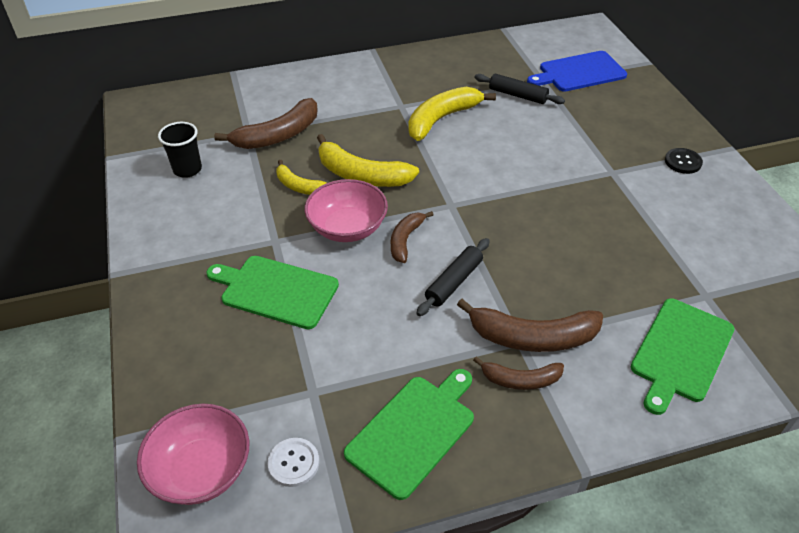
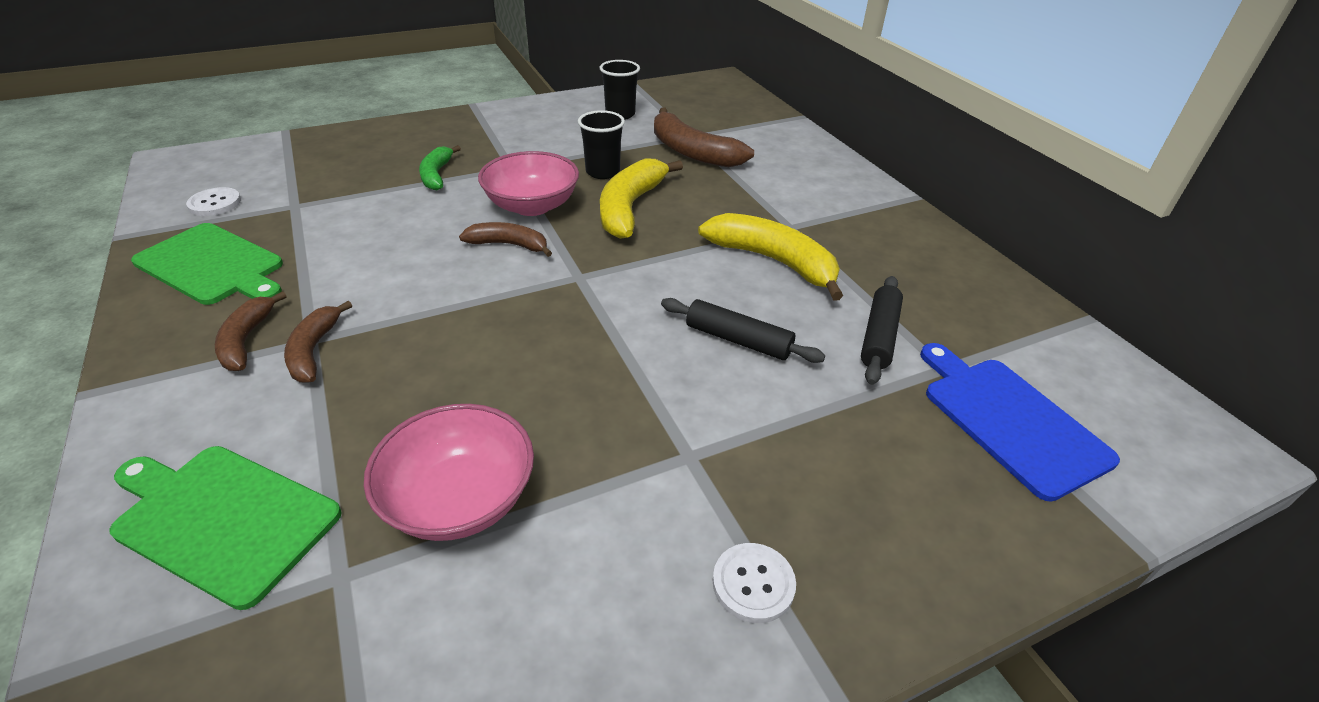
camera: 80 degrees right, 5 degrees down
(201, 470) = (234, 164): pink bowl -> pink bowl (460, 499)
(276, 291) = (437, 175): green cutting board -> green banana
(299, 186) = (602, 172): yellow banana -> black cup
(454, 282) = (429, 284): black rolling pin -> black rolling pin (738, 340)
(531, 337) = (314, 350): brown banana -> brown banana, size x0.59
(683, 162) = (753, 583): black button -> white button

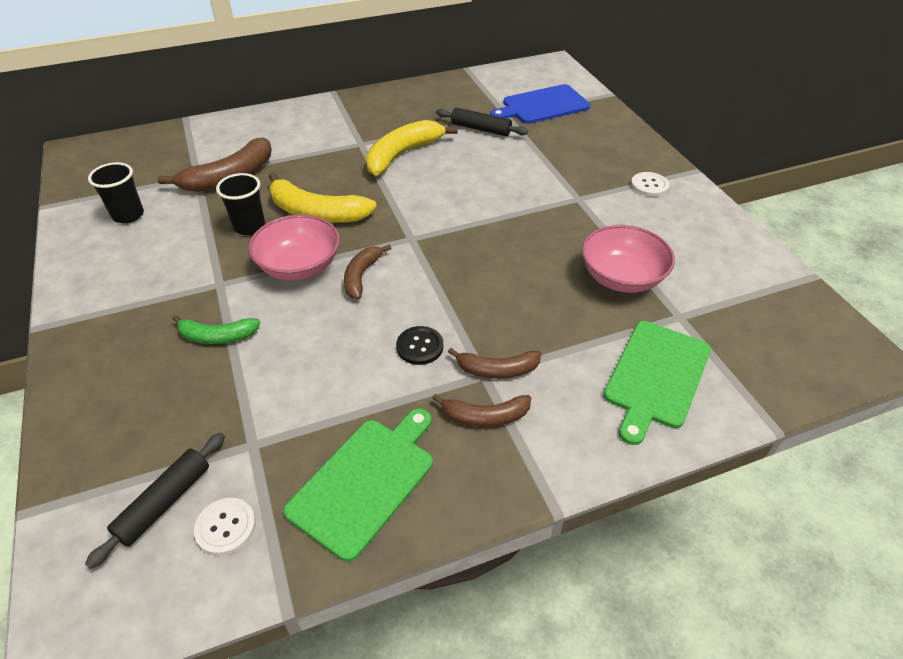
camera: 85 degrees left, 5 degrees up
(378, 290) = (420, 346): none -> black button
(738, 340) = (484, 175): black rolling pin -> black rolling pin (164, 502)

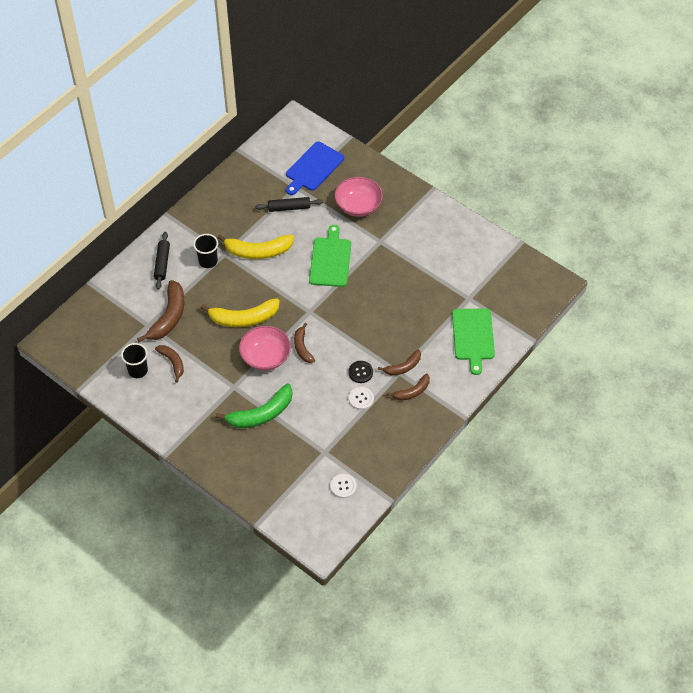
camera: 30 degrees left, 10 degrees up
(164, 502) = (310, 491): black rolling pin -> black rolling pin (162, 263)
(177, 224) = (172, 363): none -> brown banana
(217, 336) = (261, 414): green banana -> green banana, size x1.69
(249, 227) = (215, 345): black cup -> black cup (208, 261)
(365, 481) = (383, 443): green cutting board -> green cutting board (330, 260)
(403, 154) = (258, 251): yellow banana -> yellow banana turned 105 degrees counterclockwise
(621, 278) = (431, 287): pink bowl -> pink bowl (358, 206)
(649, 185) = (413, 213): white button -> white button (361, 399)

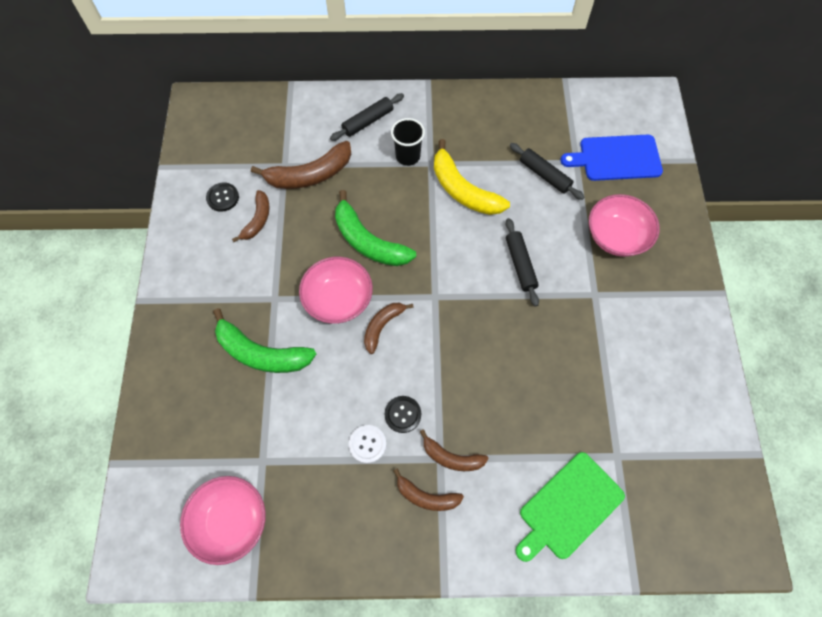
camera: 50 degrees right, 10 degrees up
(138, 370) = (222, 197): black cup -> black button
(243, 318) = (368, 241): yellow banana -> green banana
(330, 260) = (520, 264): green cutting board -> black rolling pin
(343, 486) = (230, 521): white button -> pink bowl

